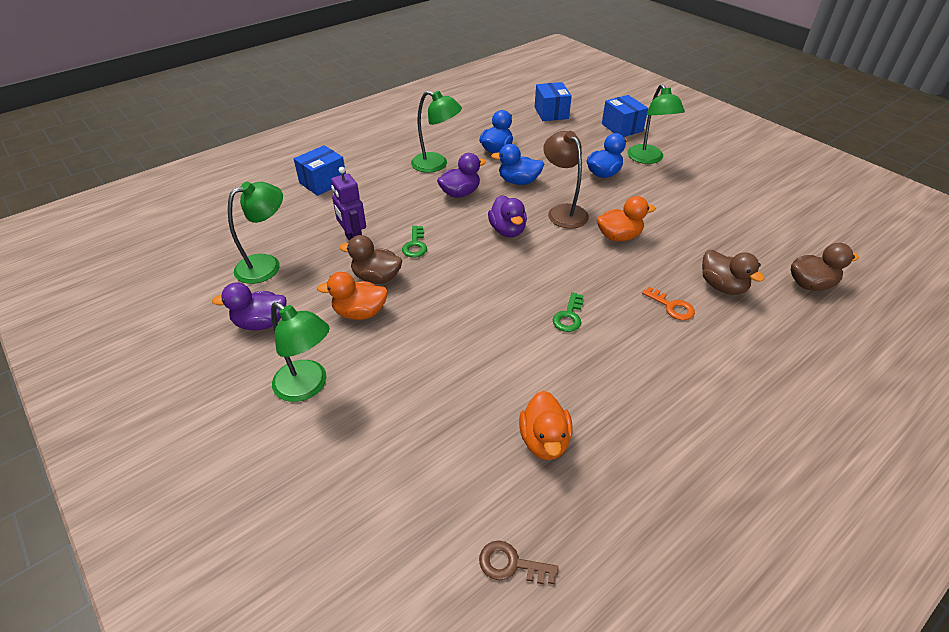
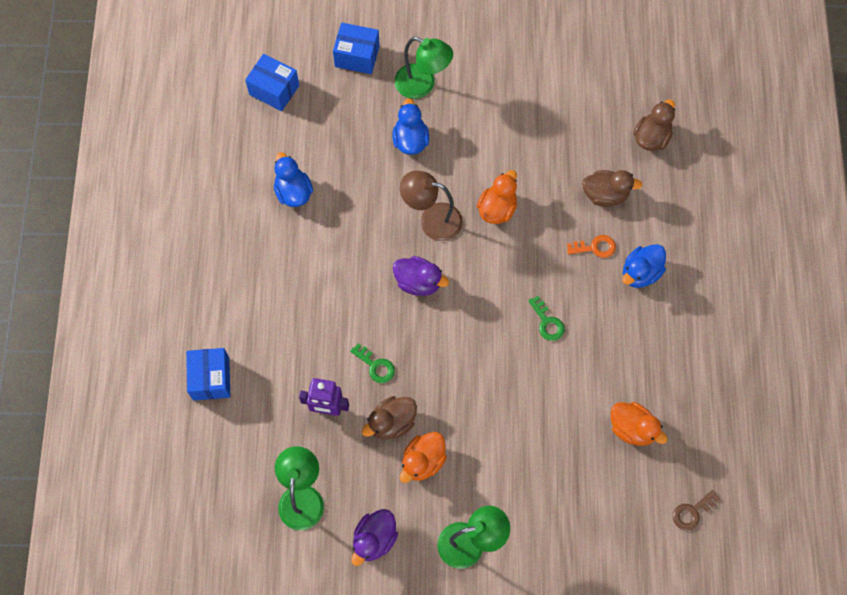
camera: 50 degrees left, 25 degrees up
(436, 165) = (271, 262): green lamp -> none
(460, 193) = (334, 277): purple duck -> none
(518, 181) = (360, 217): blue duck -> blue duck (640, 273)

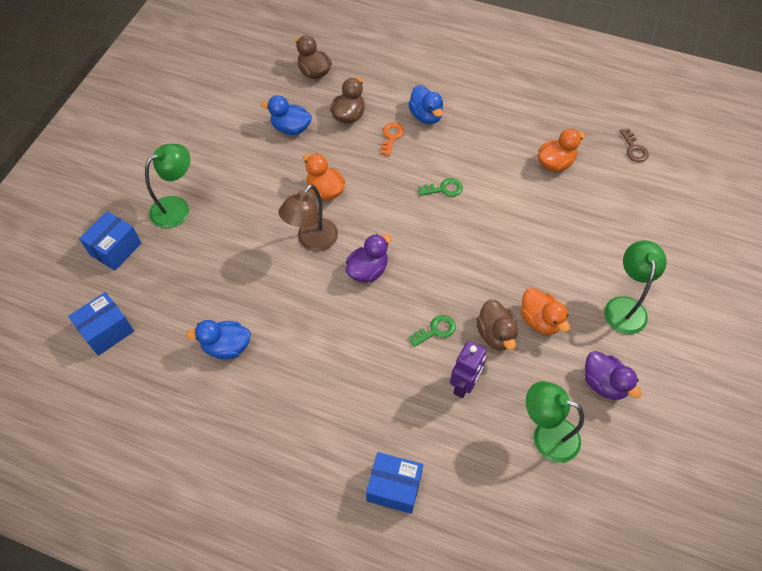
camera: 70 degrees left, 10 degrees down
(410, 140) = (226, 233): blue duck -> blue duck (291, 128)

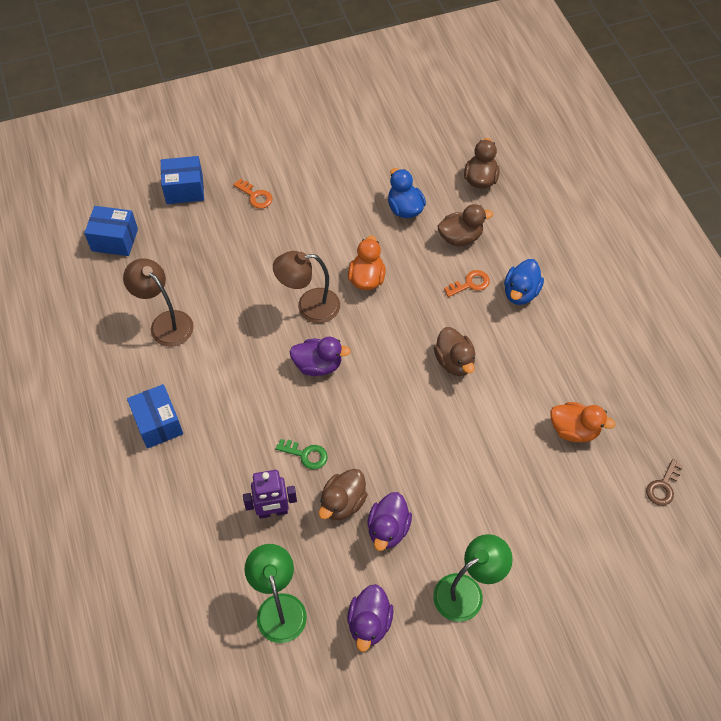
camera: 50 degrees right, 0 degrees up
(177, 207) = (255, 196): green lamp -> orange key
(226, 347) = (165, 323): blue duck -> brown lamp
(394, 487) = (142, 522): blue box -> blue box (158, 424)
(444, 189) = (454, 361): green key -> brown duck
(540, 320) = (388, 529): orange duck -> purple duck

